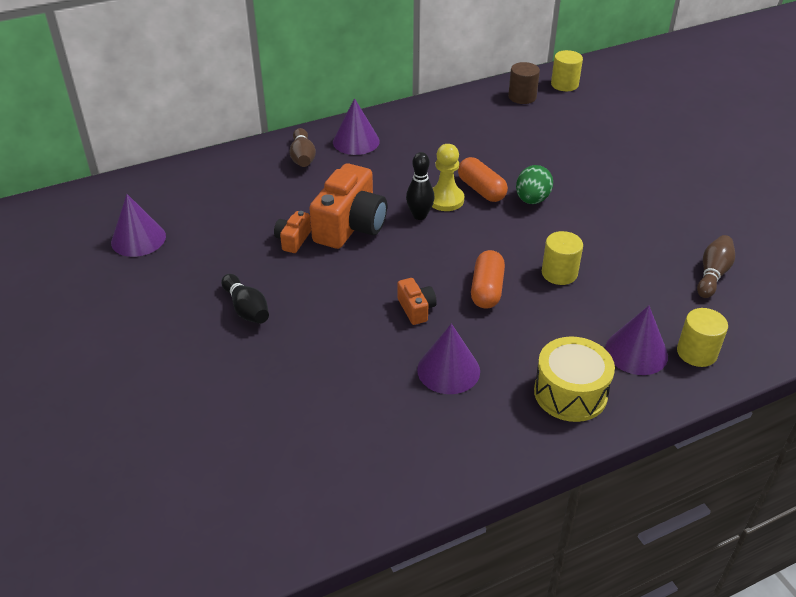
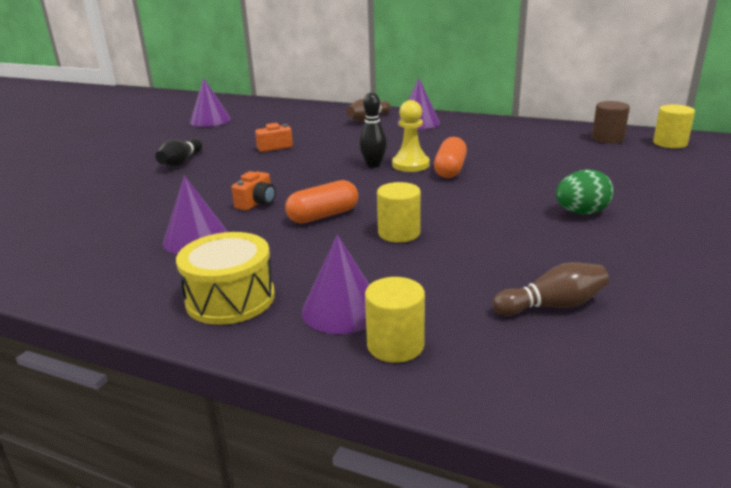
camera: 50 degrees right, 15 degrees down
(350, 226) = (319, 153): orange camera -> none
(532, 200) = (479, 188): green egg -> green egg (581, 212)

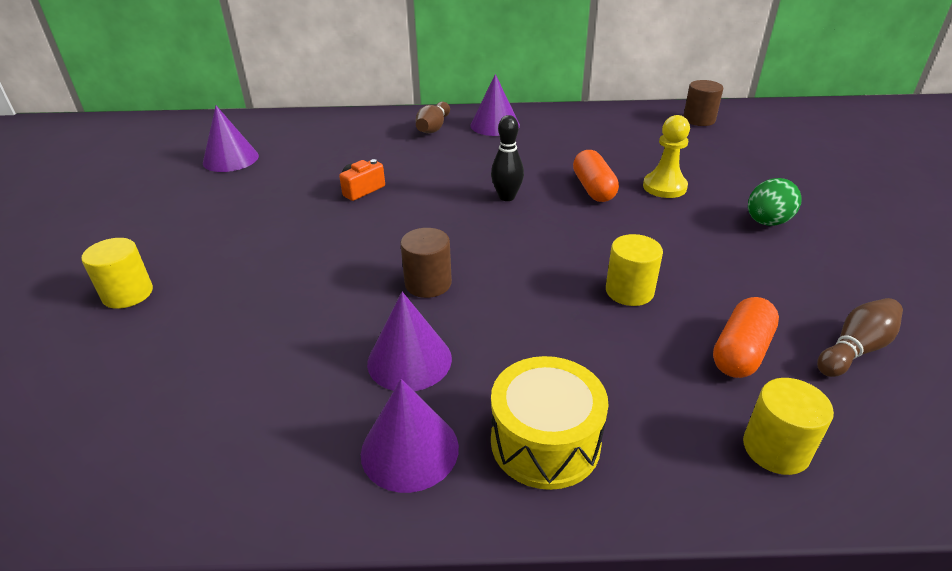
camera: 25 degrees left, 10 degrees up
(181, 162) = (260, 237): black bowling pin -> none
(257, 203) = (428, 283): orange camera -> brown cylinder
(323, 216) = (525, 285): orange capsule -> orange capsule (741, 352)
(342, 309) = (678, 417): purple cone -> purple cone (409, 450)
(410, 165) = (546, 189): yellow pawn -> yellow pawn (664, 187)
(670, 143) = (756, 117): yellow cylinder -> yellow cylinder (128, 294)

